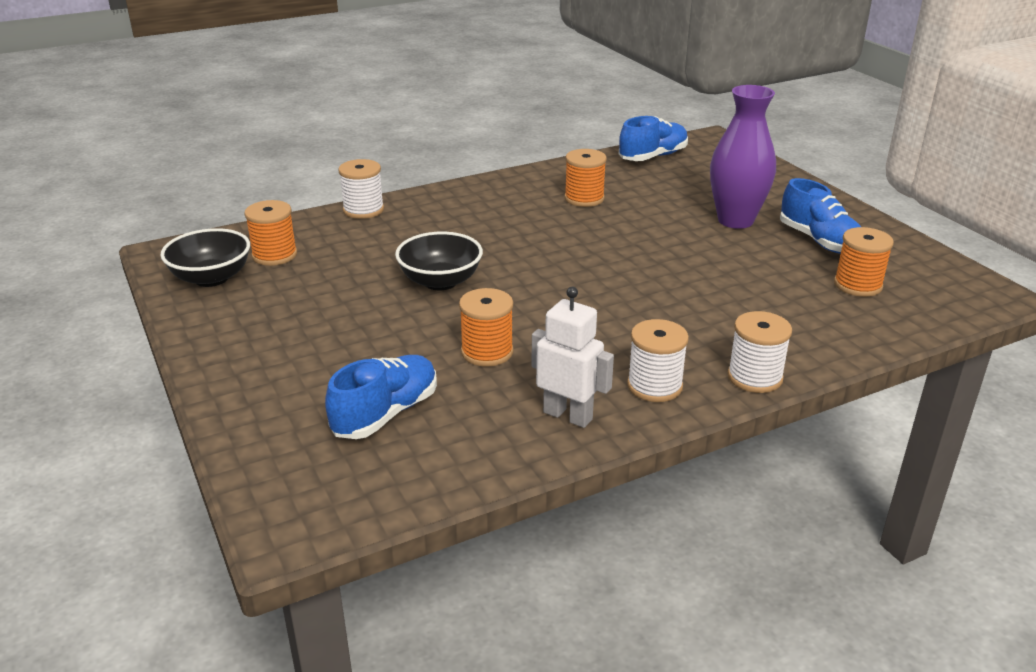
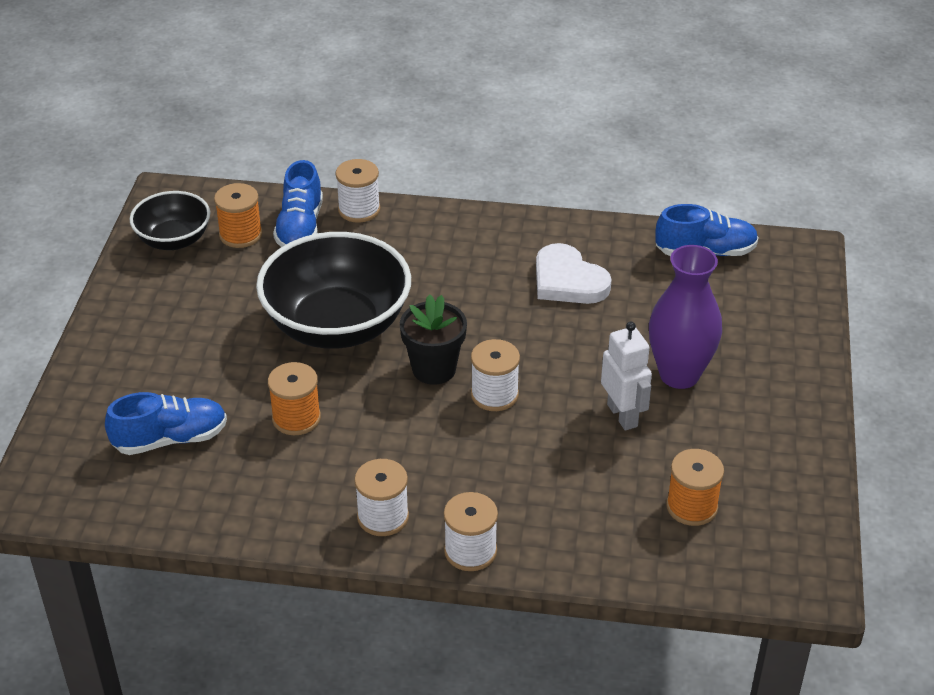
camera: 35 degrees right, 10 degrees up
(440, 281) = (337, 326): black bowl -> black bowl, size x1.80
(558, 279) = (434, 369): none -> black flower pot
(568, 415) = (290, 508): white robot -> white robot (622, 415)
(584, 198) = (568, 280): orange spool -> white heart
(627, 277) = (494, 395): none -> white spool
(819, 241) = (728, 439): blue shoe -> blue shoe (300, 227)

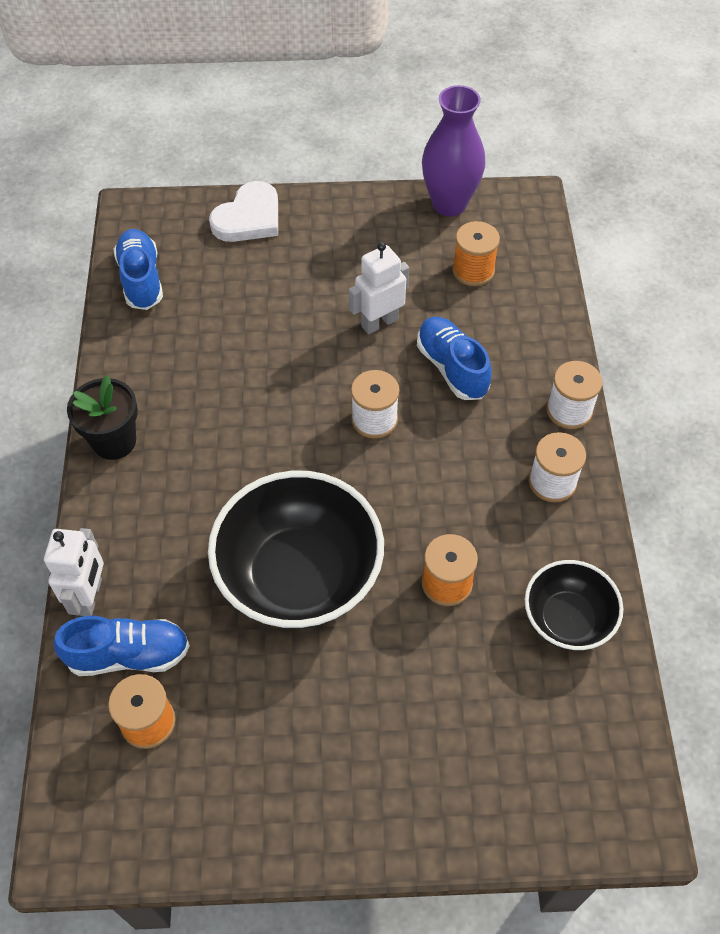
camera: 100 degrees left, 15 degrees up
(170, 439) = (507, 699): blue shoe -> blue shoe (452, 368)
(174, 240) = (165, 804): black bowl -> black bowl (567, 619)
(359, 210) = (90, 597): white spool -> white robot
(434, 369) = (349, 474): black flower pot -> black flower pot (114, 441)
(568, 280) = (198, 381): white heart -> white heart (249, 218)
(679, 375) = (319, 288): purple vase -> purple vase (449, 204)

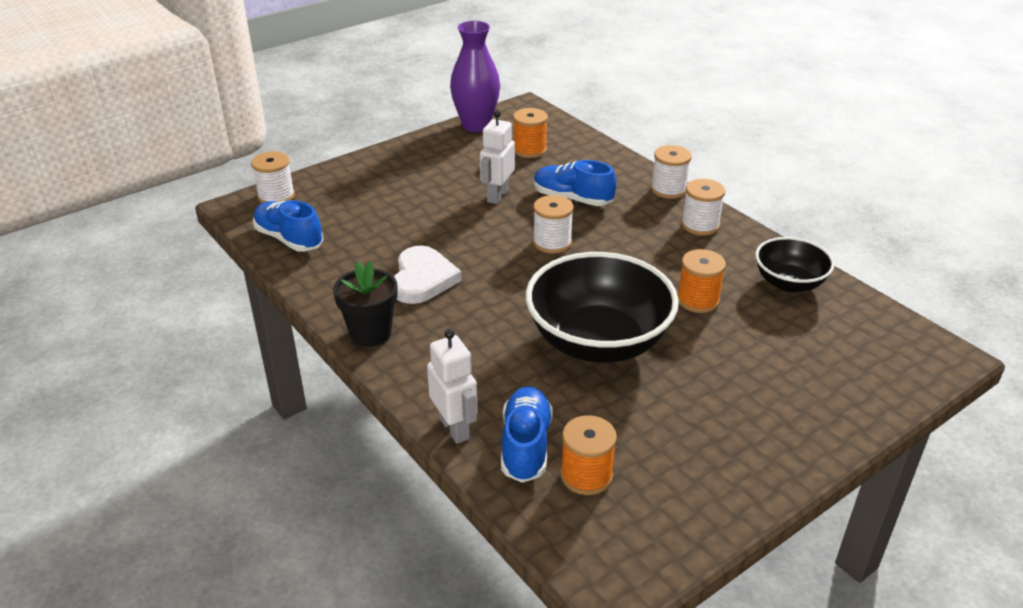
camera: 35 degrees left, 20 degrees down
(129, 655) = (525, 445): blue shoe -> blue shoe turned 45 degrees counterclockwise
(174, 214) = (276, 196): none -> white spool
(249, 218) = (339, 179): white heart -> white heart (423, 279)

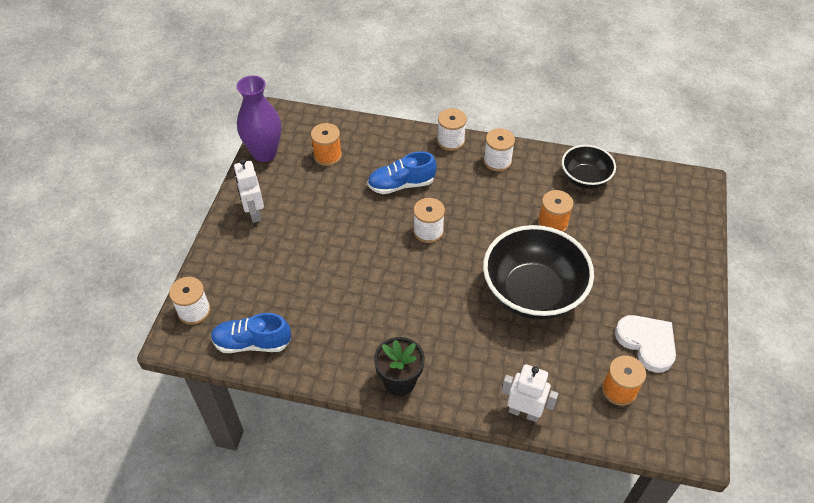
camera: 40 degrees left, 15 degrees up
(423, 279) = (382, 315): white heart -> white heart (647, 343)
(497, 196) = (351, 212): white robot -> white robot (254, 213)
(525, 445) = (571, 394): blue shoe -> none

